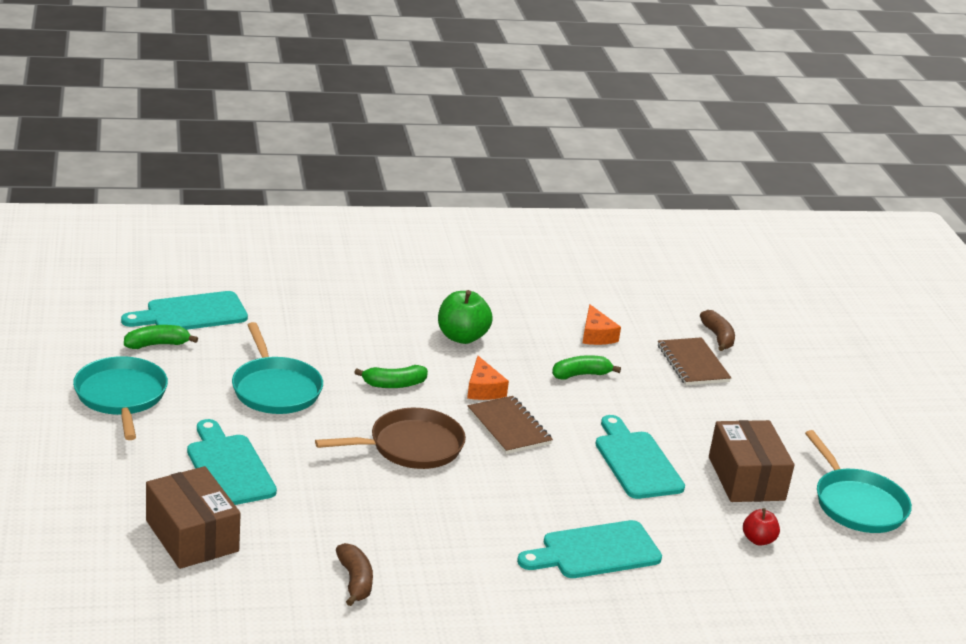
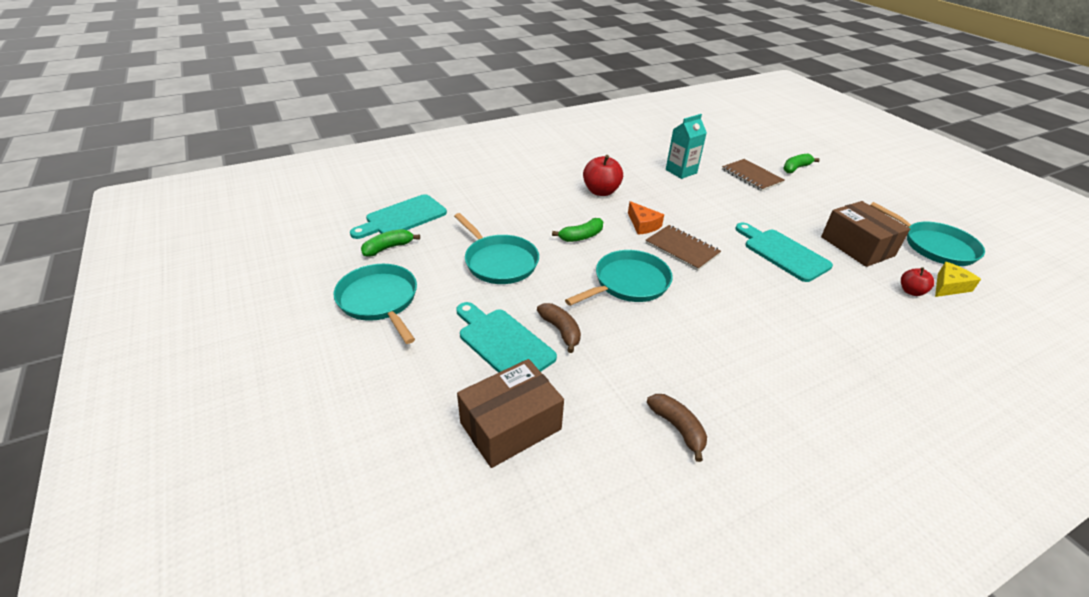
camera: 15 degrees left, 10 degrees up
(192, 536) = (510, 426): brown box -> brown box turned 75 degrees counterclockwise
(411, 446) = (628, 283): brown pan -> turquoise pan
(462, 337) = (601, 191): green apple -> red apple
(581, 375) = (694, 199): green banana -> green banana (795, 168)
(595, 551) = (823, 335): turquoise cutting board -> none
(596, 335) = (681, 171): orange cheese -> turquoise carton
(718, 337) = (749, 157): brown banana -> brown banana (560, 330)
(816, 547) = (949, 286): none -> yellow cheese

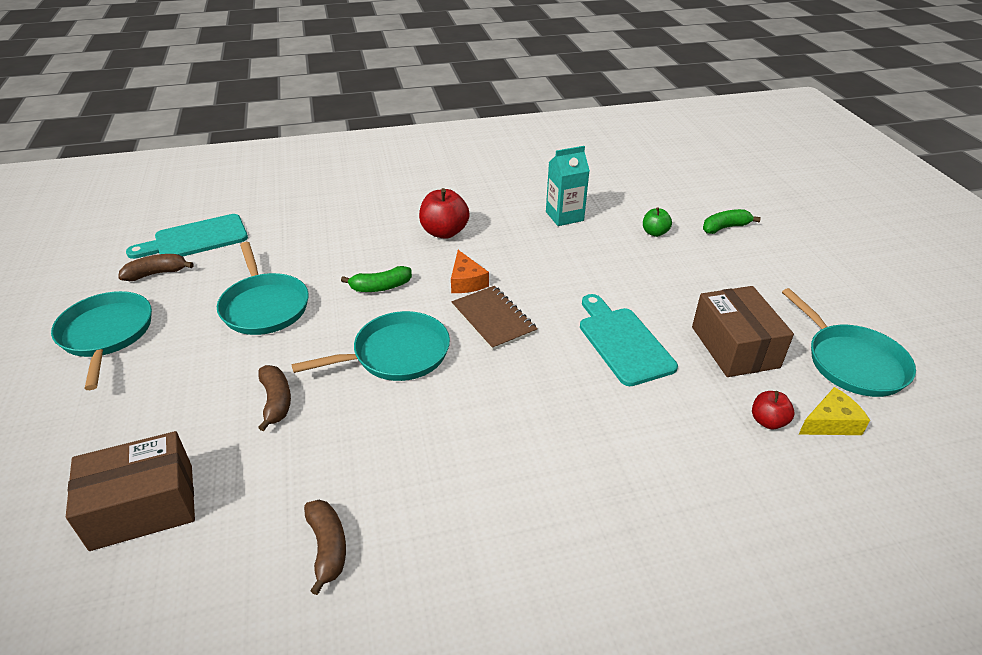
camera: 15 degrees right, 0 degrees up
(388, 248) = (156, 273): green banana -> brown banana
(503, 342) = (202, 405): turquoise cutting board -> none
(751, 176) = (654, 233): brown notebook -> green apple

